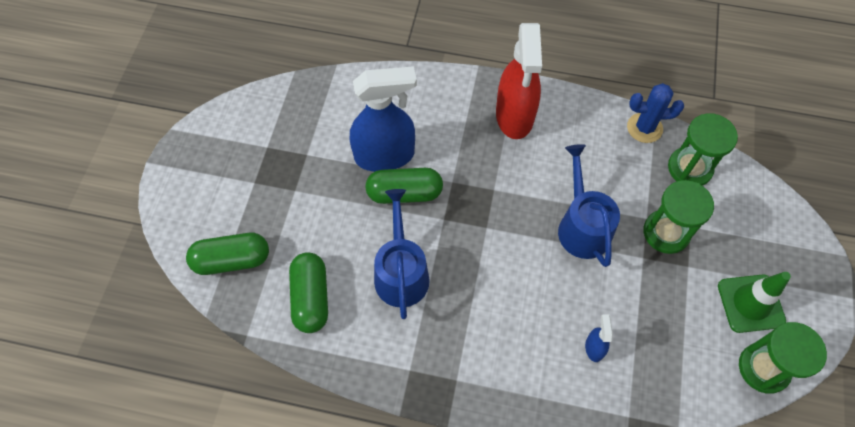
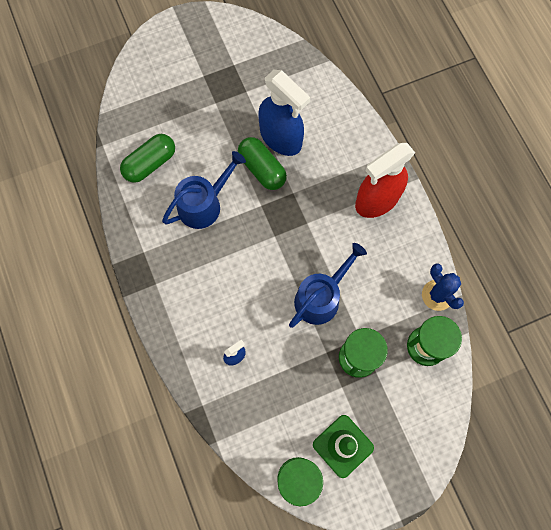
camera: 55 degrees right, 10 degrees up
(232, 260) = (143, 102): green capsule -> none

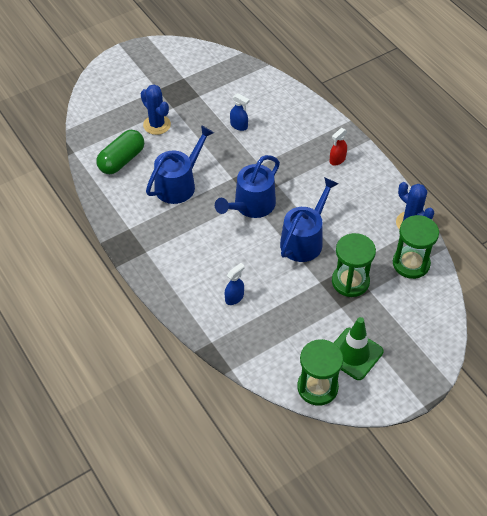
camera: 10 degrees left, 20 degrees down
(194, 123) = (157, 125): none -> blue cactus
(262, 169) = (227, 150): green capsule -> none
(274, 244) = (251, 205): none -> blue watering can
(281, 138) = (239, 126): blue spray bottle -> blue spray bottle, size x0.42
(377, 200) = (337, 160): red spray bottle -> red spray bottle, size x0.42

